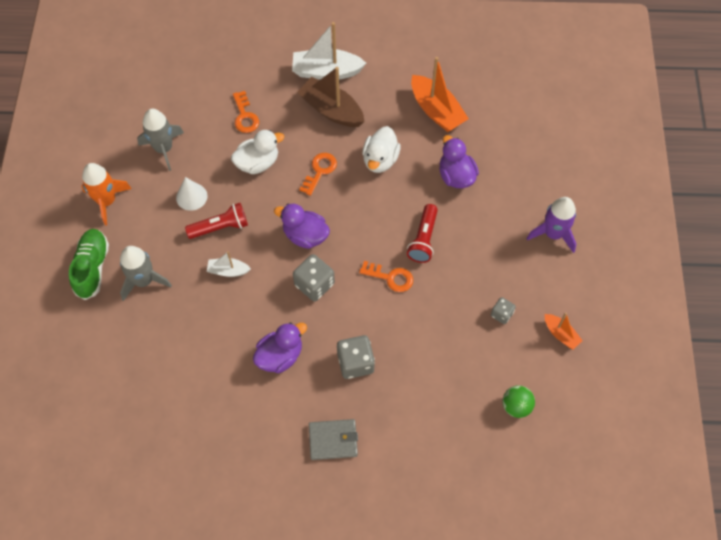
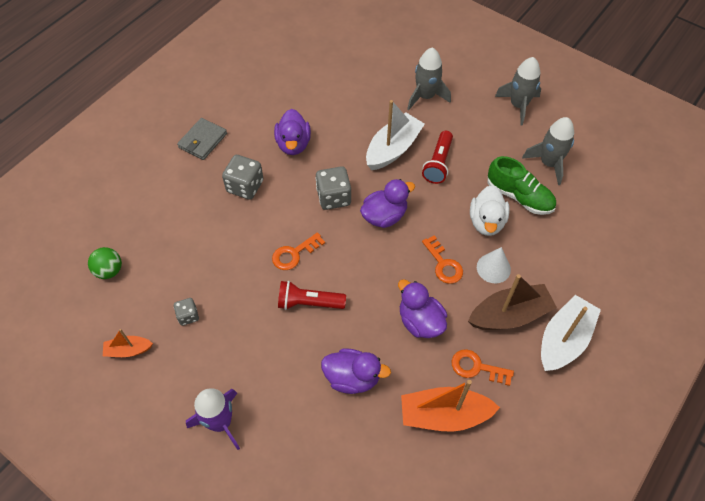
camera: 125 degrees right, 5 degrees down
(92, 268) = (461, 73): green shoe -> green shoe (519, 196)
(107, 201) = (518, 105): orange rocket -> grey rocket
(191, 196) = (483, 159): white cone -> white cone (493, 268)
(228, 271) = (393, 149): white boat -> white boat, size x1.87
(245, 116) = (548, 239): orange key -> orange key (476, 367)
(380, 160) = (420, 321): white duck -> purple duck
(423, 239) = (308, 303): red flashlight -> red flashlight turned 45 degrees counterclockwise

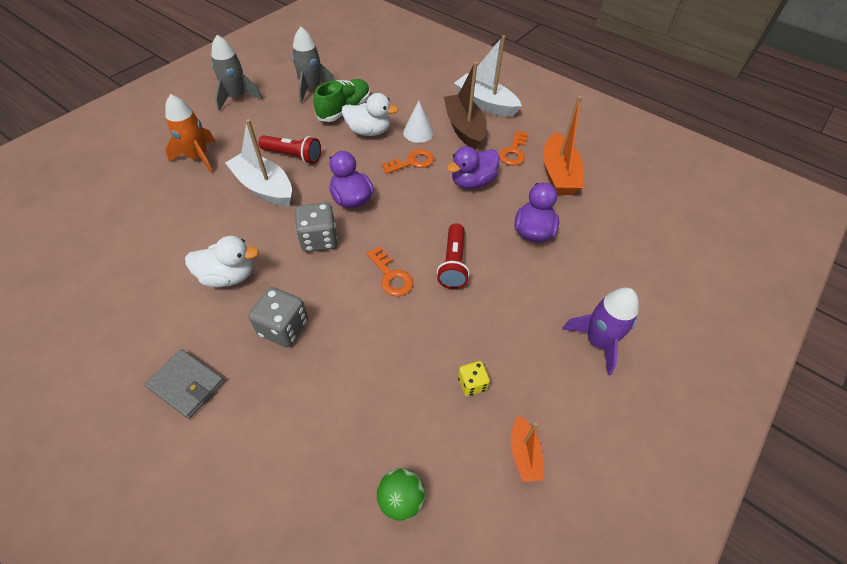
camera: 90 degrees left, 5 degrees down
(188, 316) = (472, 384): grey dice -> yellow dice
(293, 144) = (228, 276): purple duck -> white duck
(425, 96) = (198, 157): grey rocket -> orange rocket

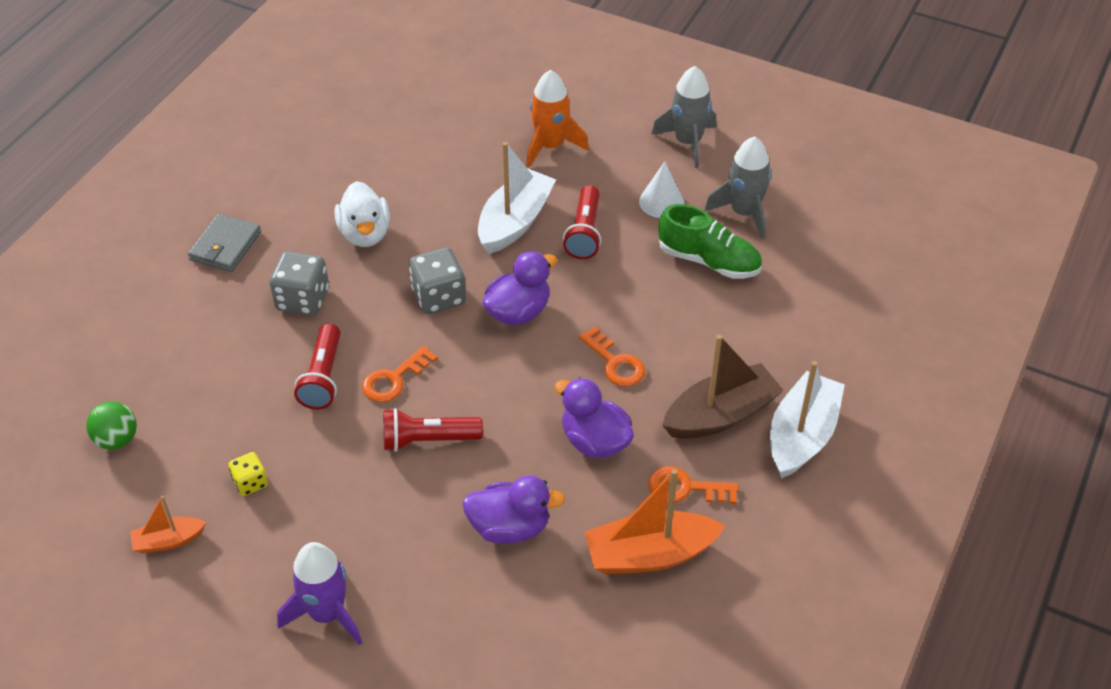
camera: 80 degrees right, 5 degrees down
(369, 131) = (667, 300): white duck -> none
(375, 322) = (323, 377): none -> red flashlight
(418, 132) = (688, 358): white cone -> white cone (661, 202)

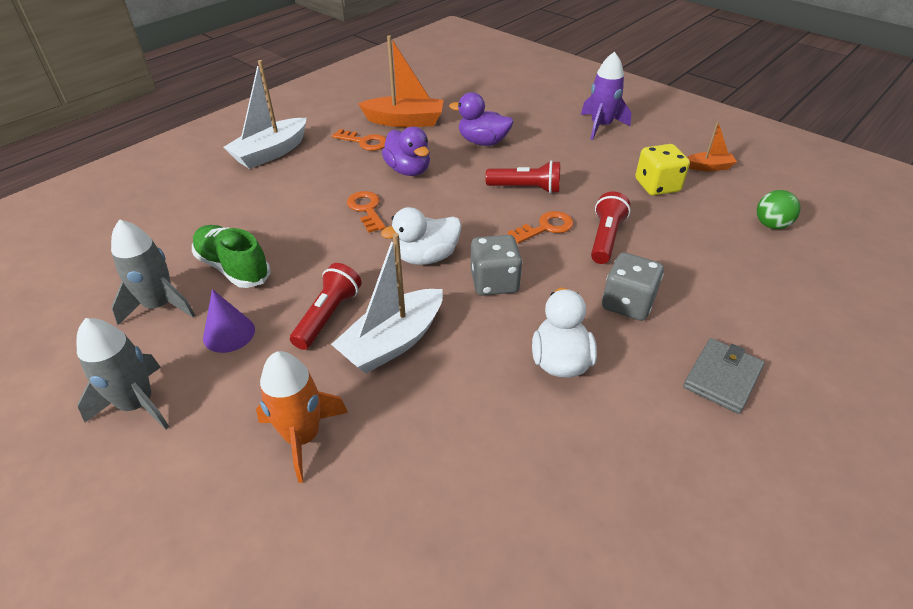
camera: 165 degrees left, 5 degrees down
(250, 482) = (657, 186): yellow dice -> yellow dice, size x1.73
(518, 312) = (426, 257): purple duck -> white duck
(661, 202) = (229, 333): white cone -> purple cone
(721, 415) = (314, 170): brown boat -> none

